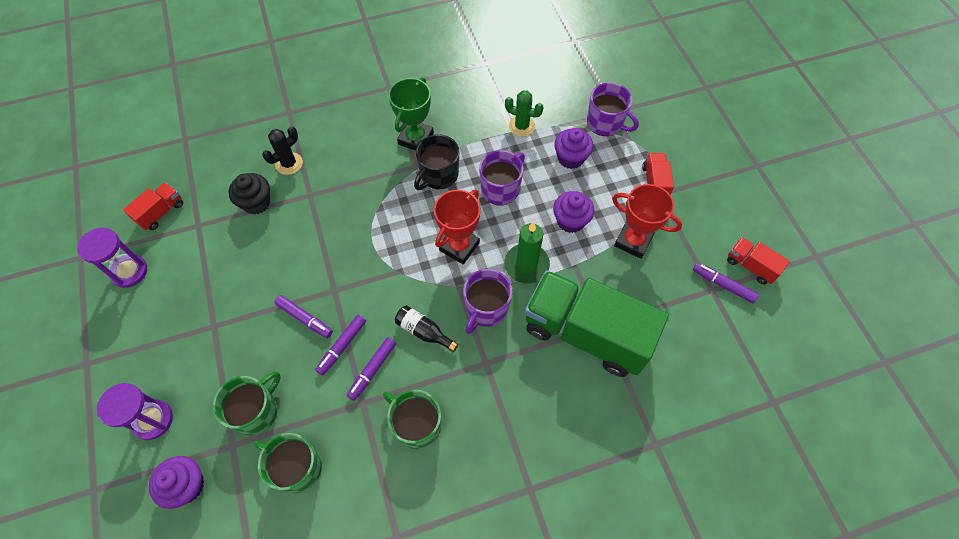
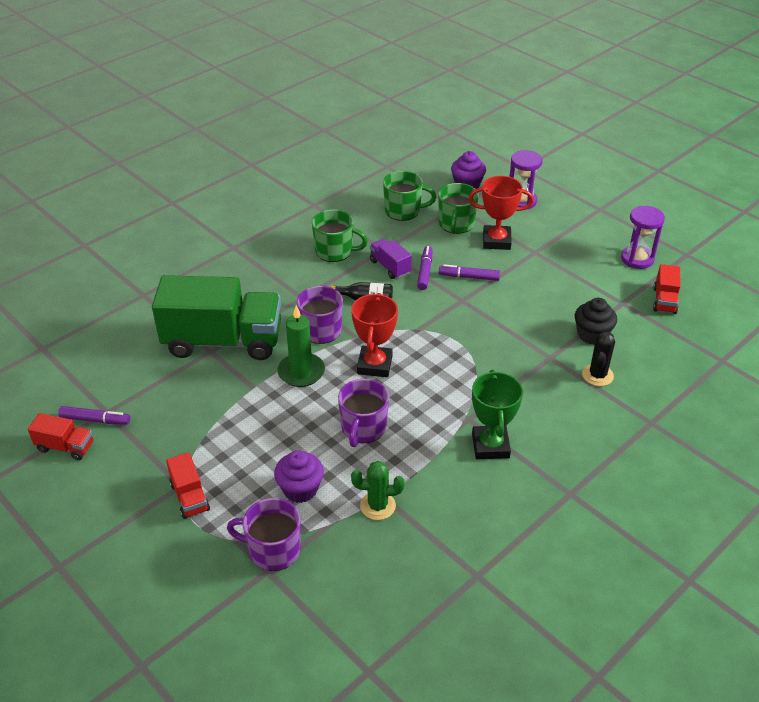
camera: 155 degrees right, 20 degrees down
(372, 370) = (390, 267): purple marker -> purple truck
(438, 175) = (438, 418): black mug -> none
(570, 221) = (273, 424): purple cupcake -> none
(633, 241) = (199, 427): red trophy -> red trophy (496, 241)

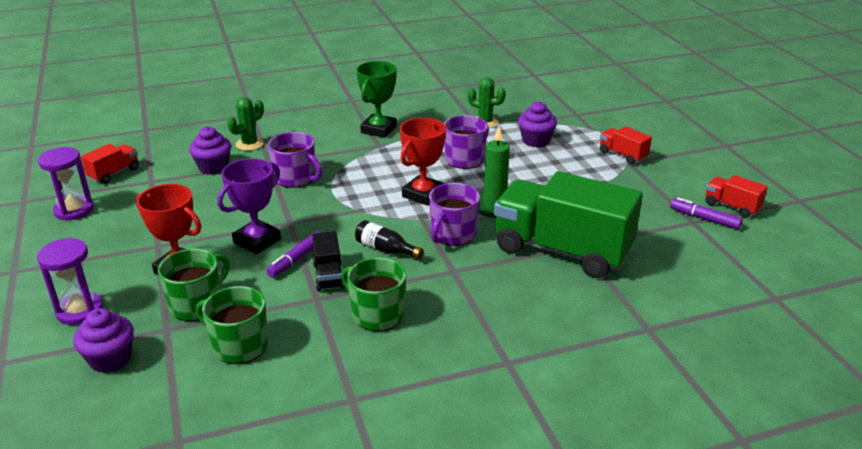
camera: 155 degrees left, 10 degrees down
(190, 497) = (622, 155): red truck -> red truck turned 45 degrees counterclockwise
(273, 550) = (569, 120): purple mug -> purple mug (296, 178)
(390, 267) = (328, 275): purple truck -> black truck
(469, 277) = (257, 241): purple marker -> purple trophy
(592, 334) = (213, 167): black cupcake -> purple cupcake
(597, 375) = (249, 144): black cactus -> green cactus

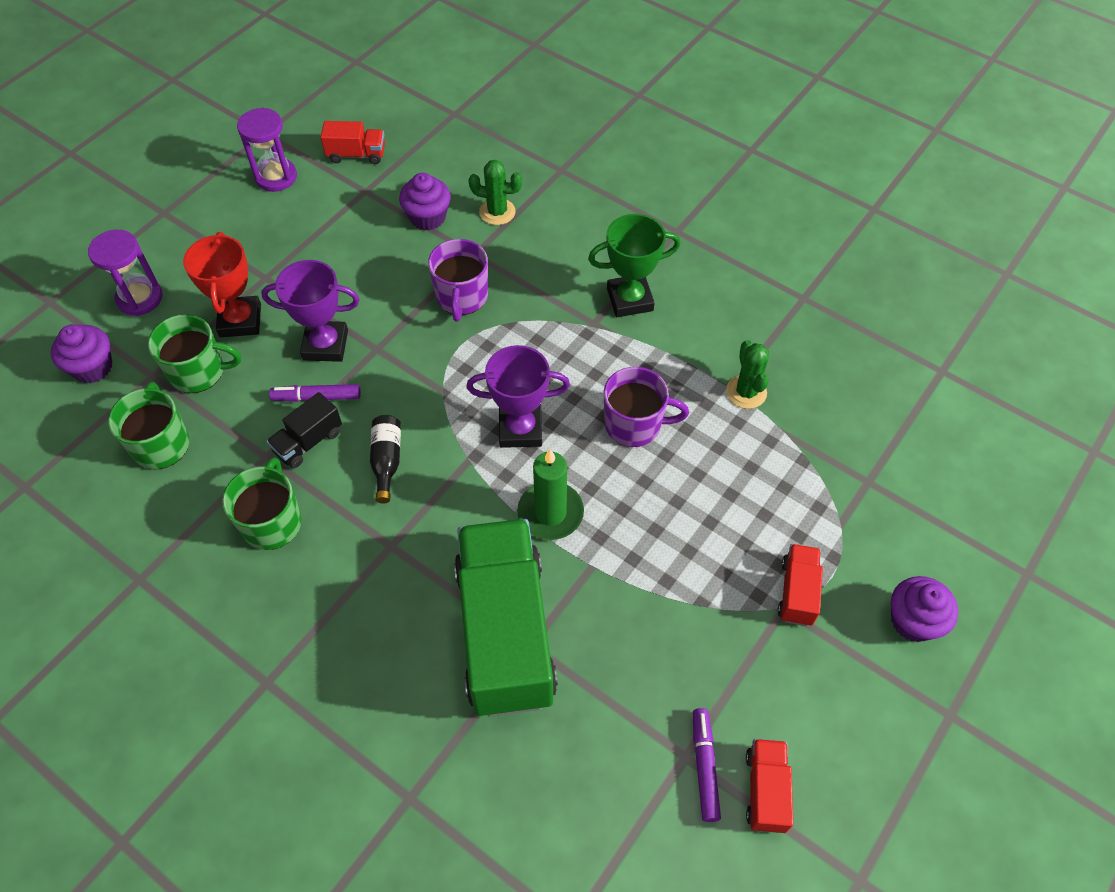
camera: 55 degrees right, 25 degrees up
(423, 194) = (520, 429): red trophy -> purple trophy
(453, 234) = (460, 505): purple mug -> none
(535, 141) = (747, 472): purple cupcake -> purple cupcake (913, 621)

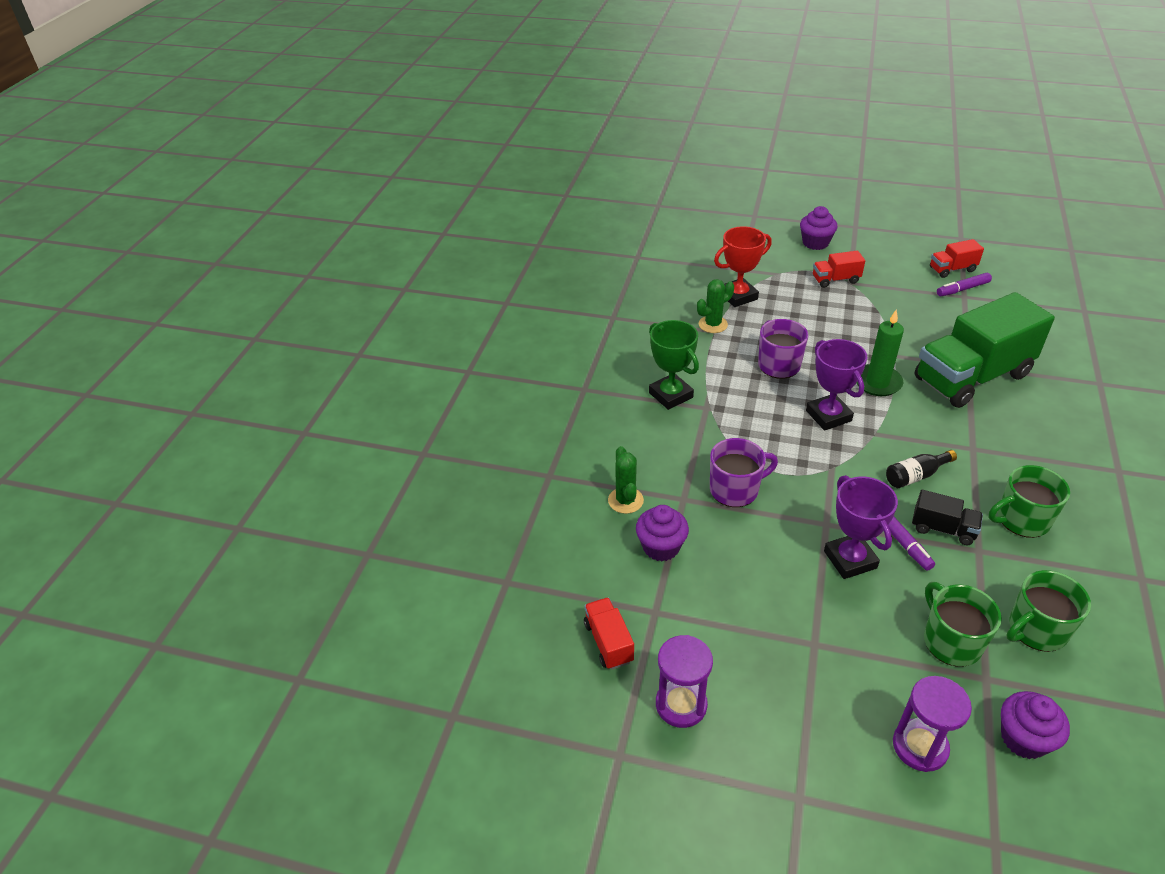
camera: 110 degrees left, 15 degrees down
(240, 320) = (875, 638): red trophy -> red trophy (738, 296)

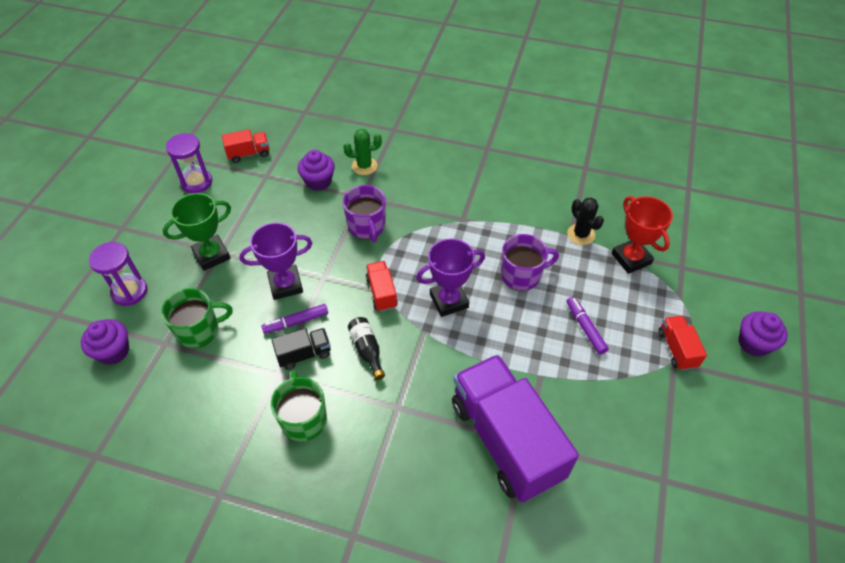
camera: 90 degrees right, 10 degrees up
(671, 395) = (479, 198): green trophy -> green trophy (212, 255)
(713, 324) = (581, 234): green cactus -> black cactus
(877, 382) = (496, 349): green candle -> none
(943, 529) = (304, 354): black truck -> black truck turned 135 degrees counterclockwise
(952, 269) = (725, 484): red truck -> red truck (381, 293)
(962, 289) = (680, 482): purple marker -> purple marker (585, 328)
(972, 377) = (506, 439): green truck -> purple truck
(1036, 629) = (193, 390): green mug -> none

